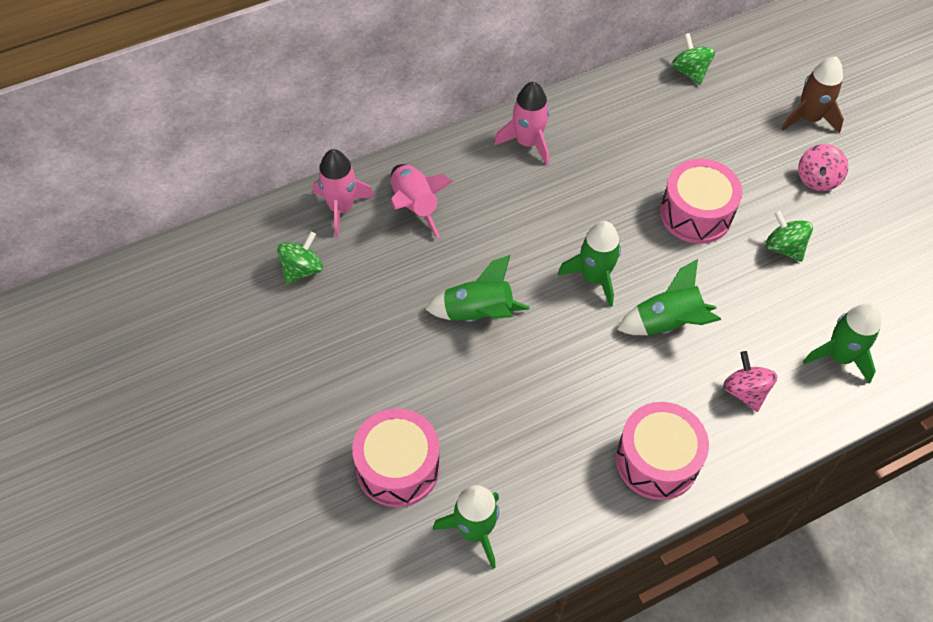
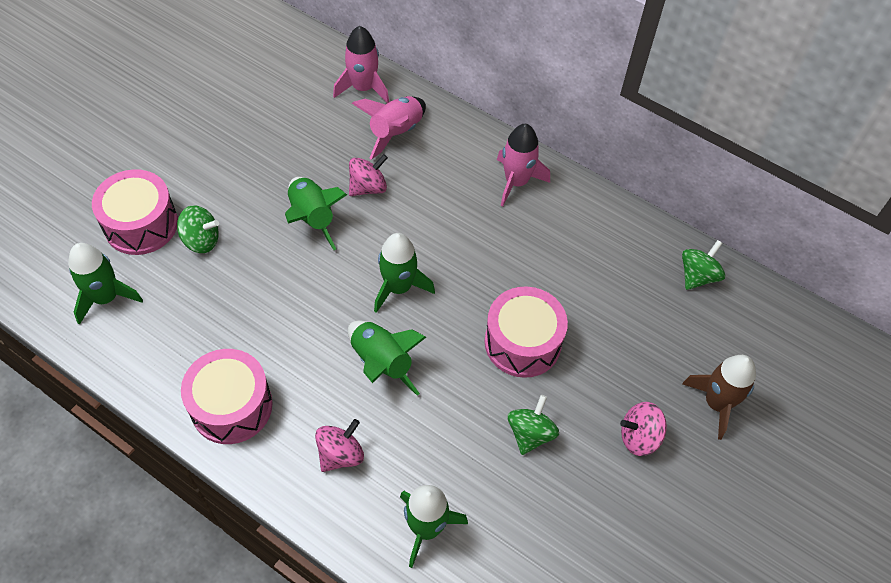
camera: 60 degrees right, 0 degrees up
(302, 269) = (290, 90): green spinning top -> green spinning top (201, 240)
(467, 254) = (368, 187): none -> pink spinning top

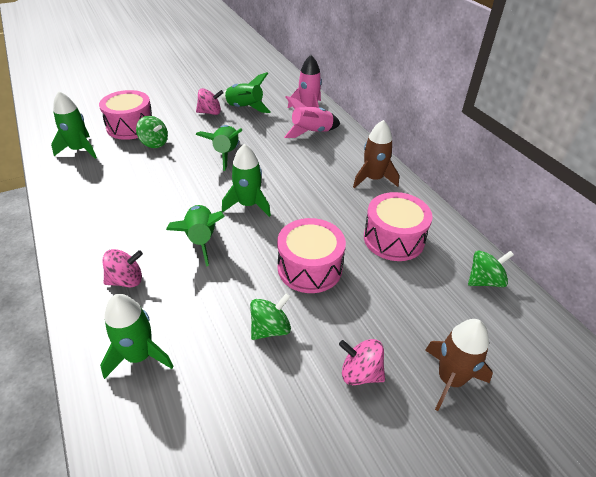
camera: 30 degrees right, 15 degrees down
(231, 406) = (89, 225): pink drum -> pink drum (393, 239)
(275, 122) = (244, 108): none -> green rocket
(368, 187) = (272, 151): pink spinning top -> pink spinning top (210, 112)
(516, 182) = (373, 179): pink rocket -> brown rocket

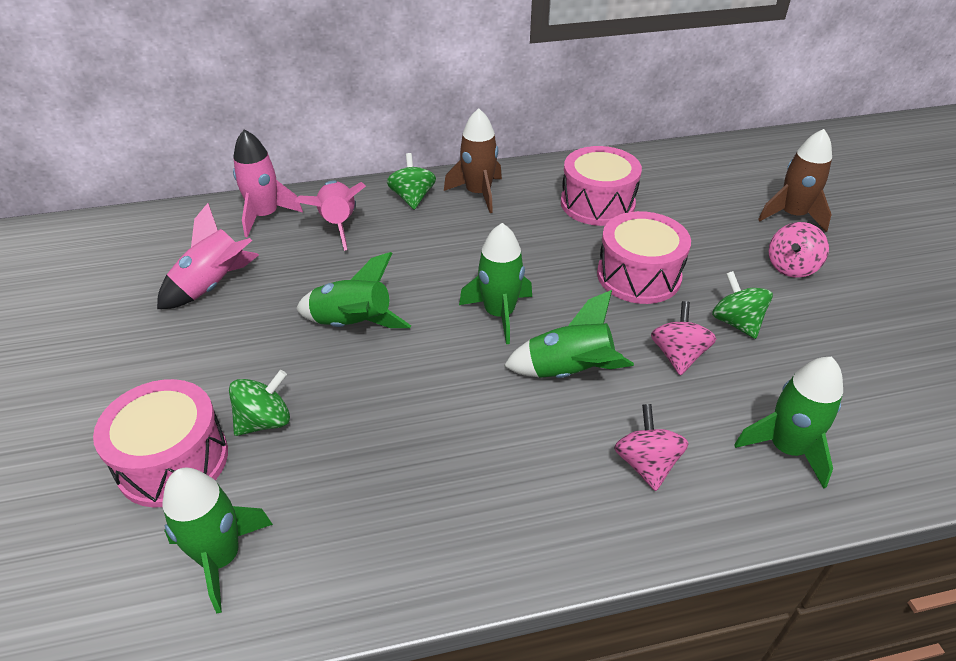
camera: 75 degrees left, 0 degrees up
(210, 112) = (197, 332): pink spinning top -> pink spinning top (678, 355)
(244, 108) = (213, 286): green rocket -> pink rocket
(484, 280) = (669, 164): green spinning top -> green spinning top (412, 198)

